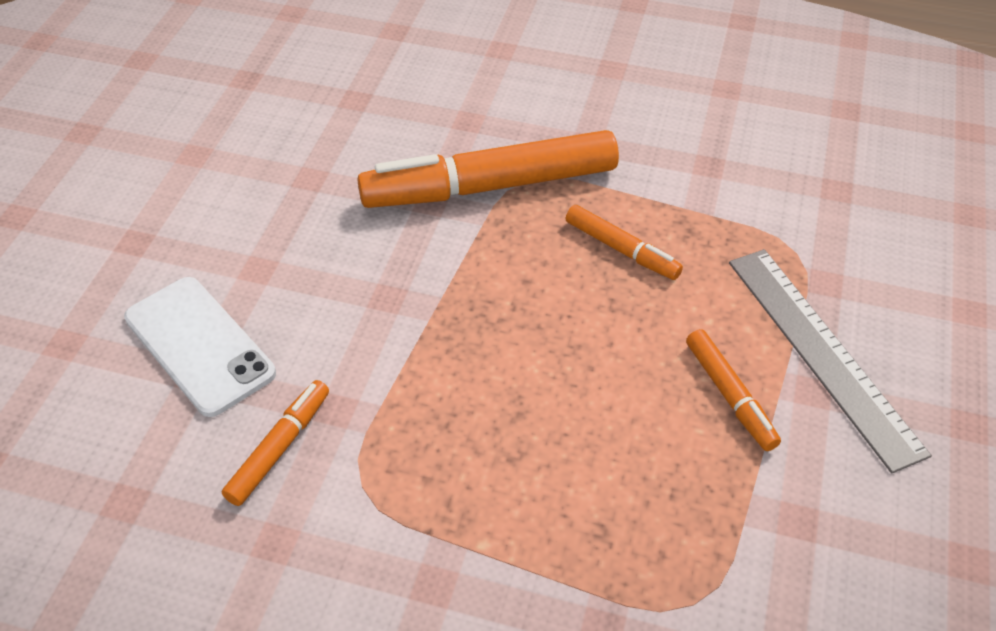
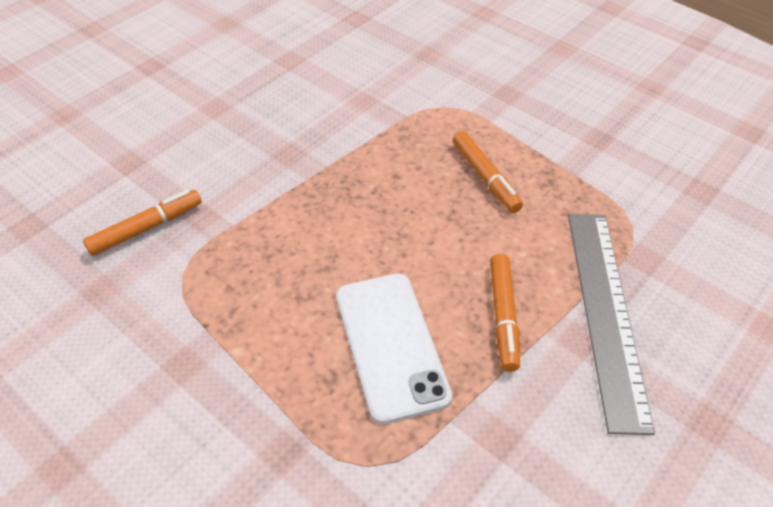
camera: 25 degrees right, 0 degrees up
(199, 345) = (143, 143): white phone -> white phone (390, 345)
(490, 186) = (413, 102): orange marker -> none

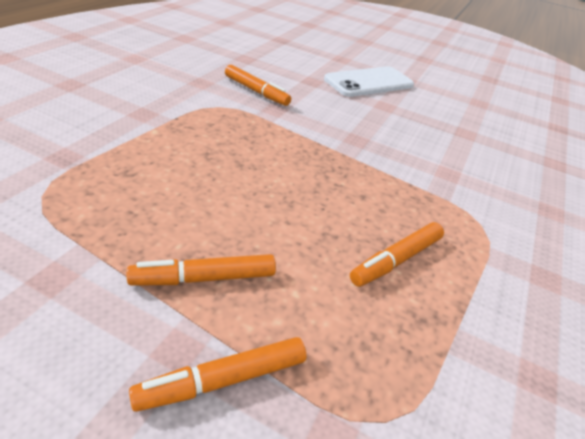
camera: 70 degrees right, 10 degrees down
(390, 345) = (162, 203): white phone -> white phone (369, 82)
(606, 312) = (222, 380): grey ruler -> orange marker

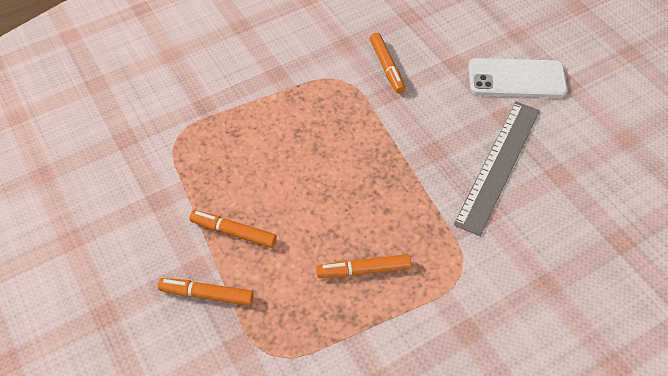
camera: 40 degrees right, 15 degrees up
(418, 137) = (498, 165): none -> grey ruler

